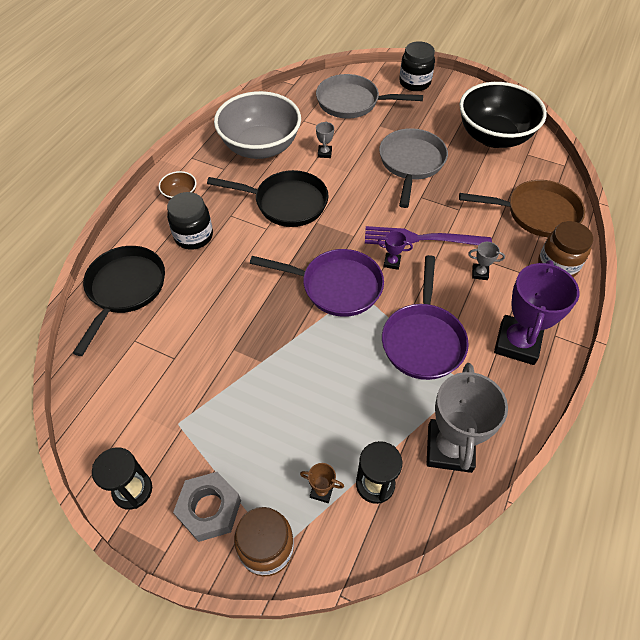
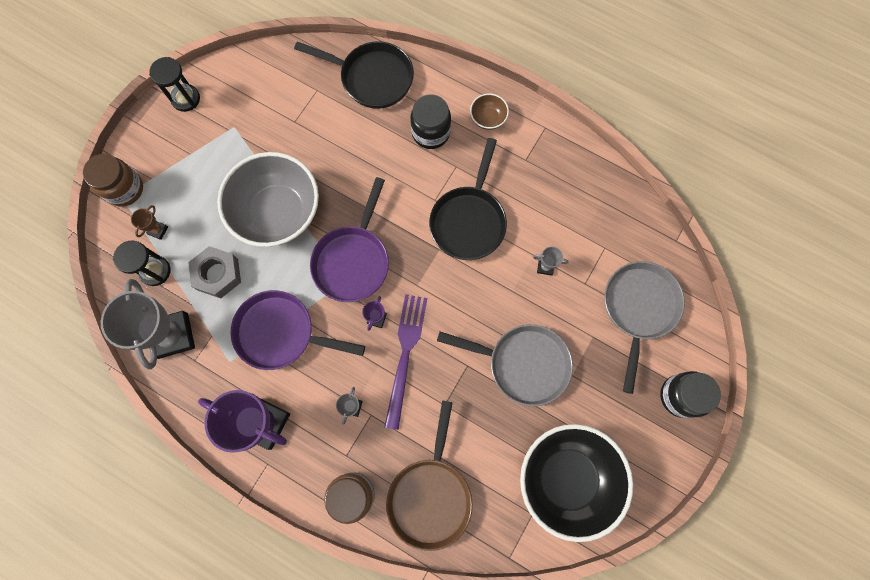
camera: 95 degrees right, 20 degrees up
(209, 509) = (161, 151): grey nut -> grey nut (218, 274)
(260, 147) = (558, 198): grey bowl -> grey bowl (278, 213)
(449, 448) = (173, 335): grey trophy -> grey trophy turned 60 degrees clockwise

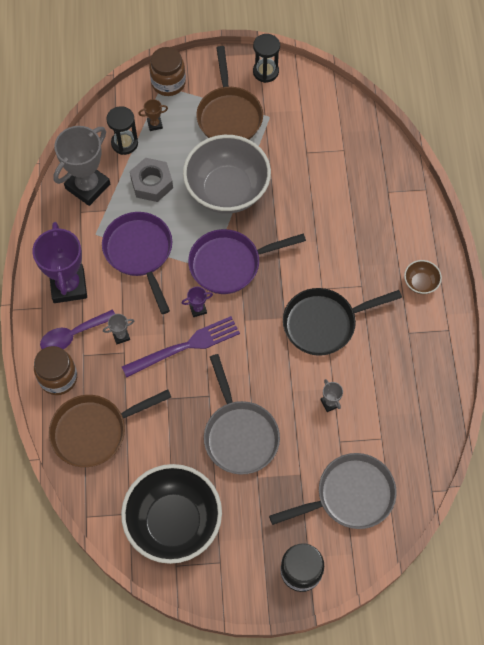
camera: 55 degrees right, 10 degrees down
(204, 160) = (229, 115): none -> brown pan
(318, 451) = (73, 335): none -> purple spoon
(372, 78) = (385, 180): black pan -> none
(431, 133) = (374, 250): black jar -> none

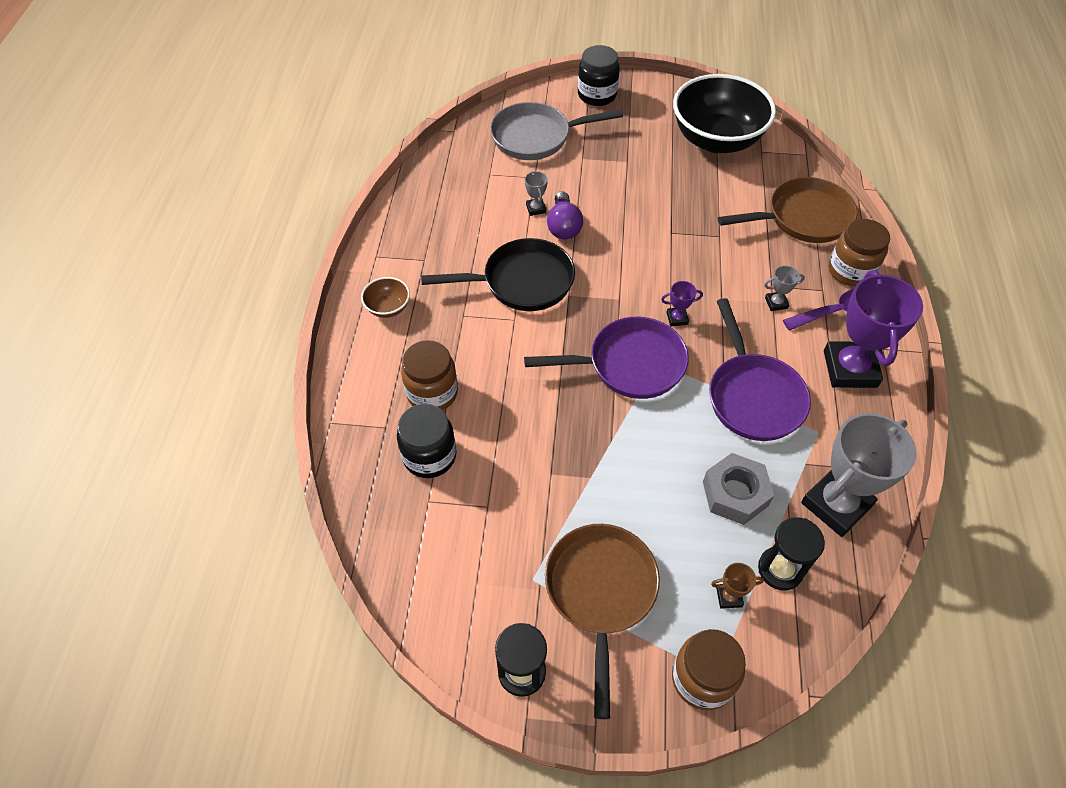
camera: 170 degrees left, 10 degrees down
(185, 346) = (695, 281): purple fork -> none
(227, 190) = (620, 465): grey bowl -> none
(239, 435) = (641, 195): grey pan -> none
(302, 387) = (563, 226): none -> purple light bulb
(352, 177) = (429, 456): none -> black jar
(364, 220) = (432, 393): none -> brown jar

